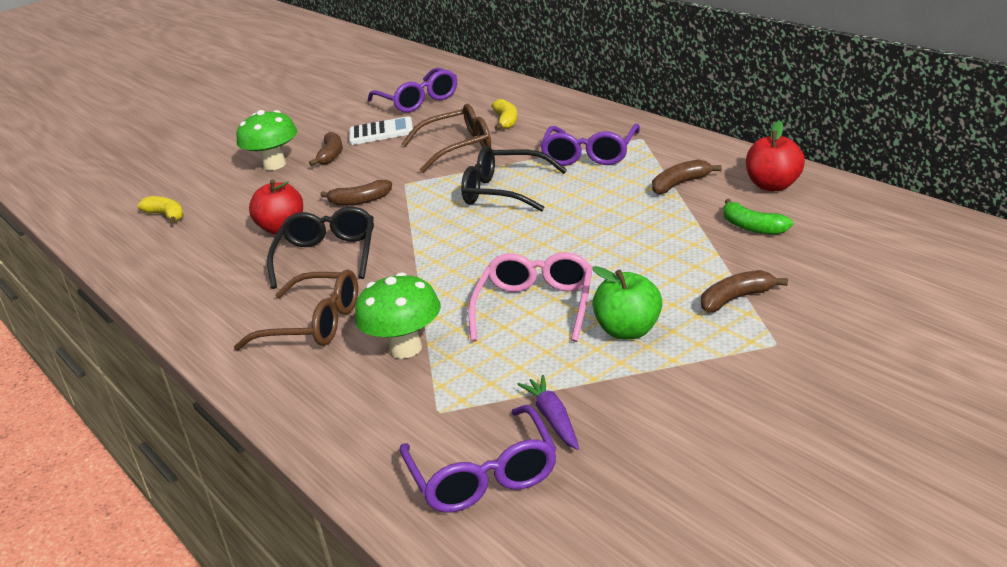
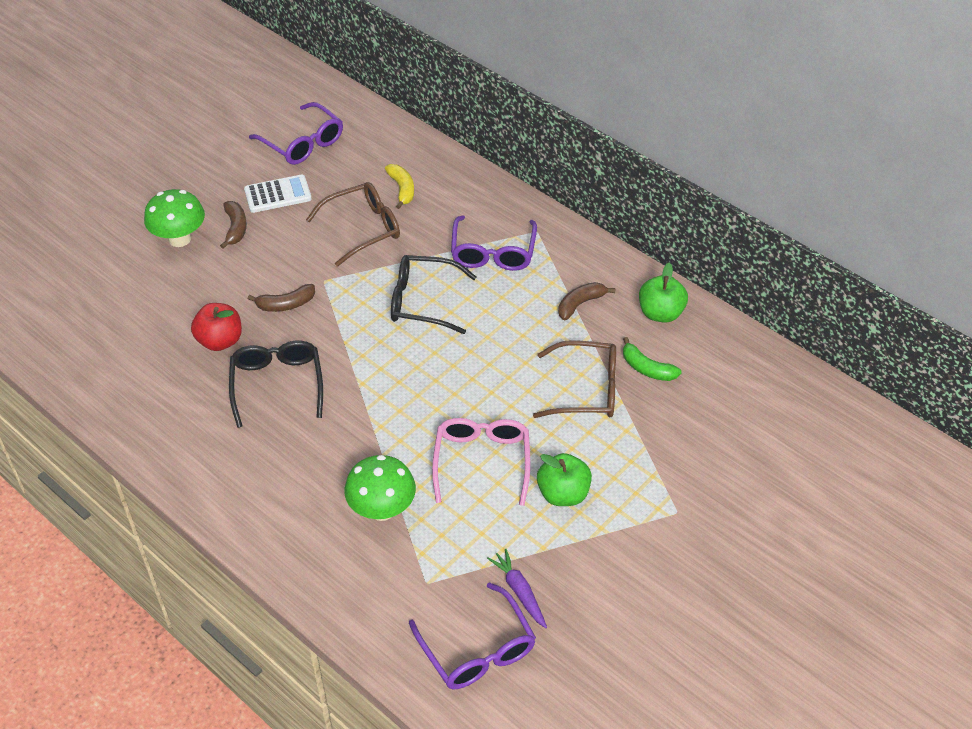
camera: 15 degrees left, 20 degrees up
(166, 216) = (91, 312): yellow banana -> none
(314, 324) = (292, 476): brown glasses -> brown glasses (587, 389)
(736, 299) = (642, 459): brown banana -> none
(774, 185) = (660, 313): red apple -> green apple

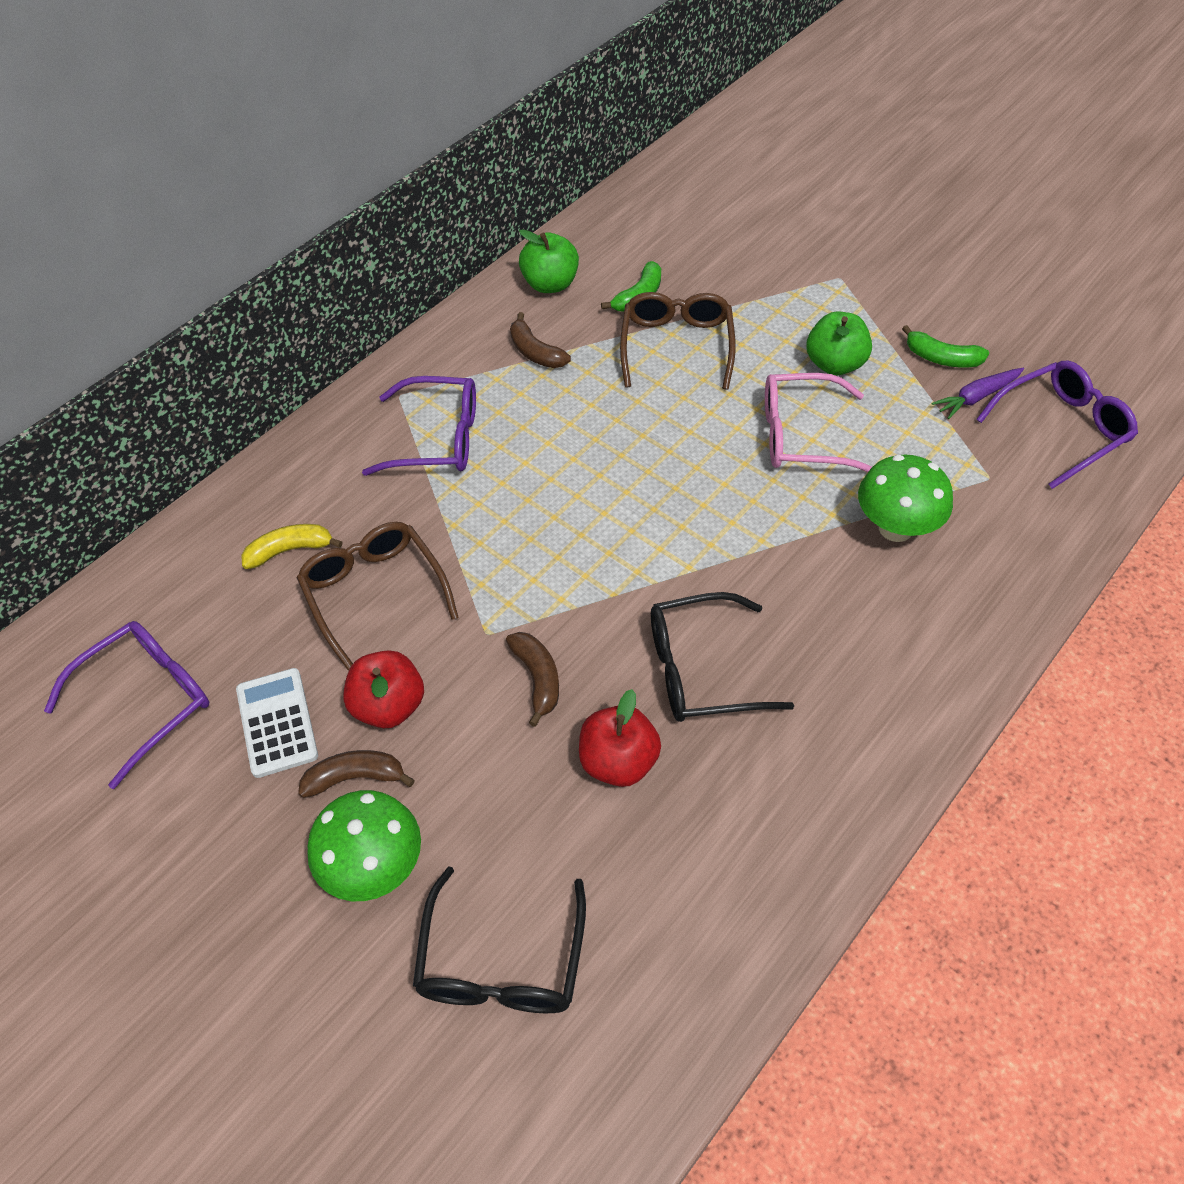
camera: 90 degrees left, 5 degrees up
(279, 239) = (389, 706): none -> red apple
(422, 301) = (530, 510): black glasses -> black glasses (501, 962)
(569, 574) = (942, 358): none -> green banana

